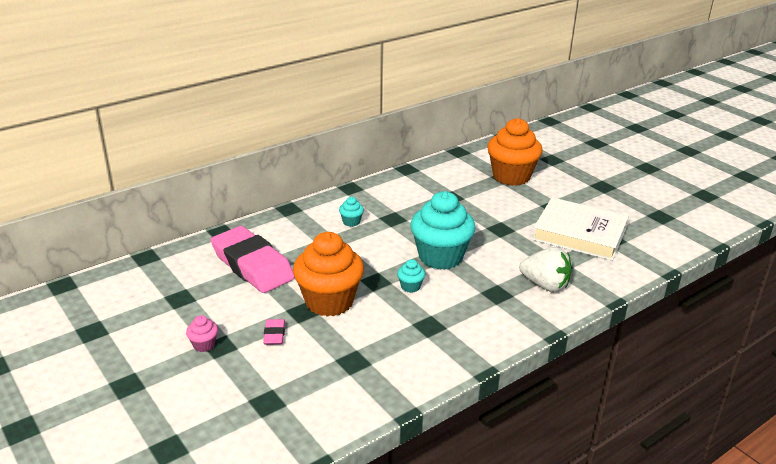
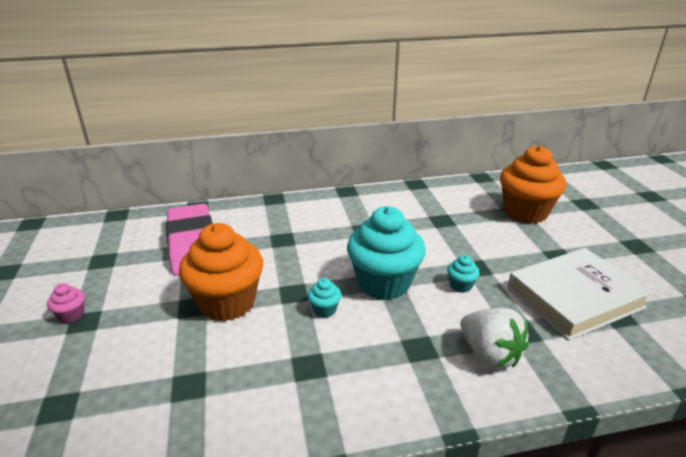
camera: 25 degrees right, 0 degrees up
(274, 335) = (142, 325): pink eraser -> none
(351, 222) = (320, 223): turquoise cupcake -> turquoise cupcake (461, 285)
(579, 234) = (574, 298): white book -> white book turned 75 degrees counterclockwise

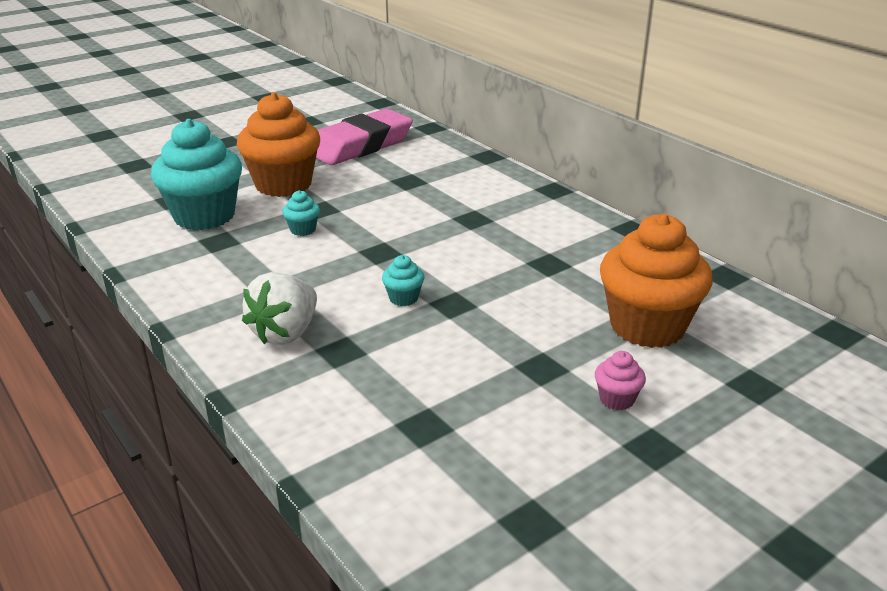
camera: 65 degrees right, 0 degrees up
(71, 315) = (229, 135): pink cupcake -> pink cupcake (616, 399)
(384, 283) = (371, 251): turquoise cupcake -> turquoise cupcake (204, 216)
(574, 298) = (441, 386): white book -> none

